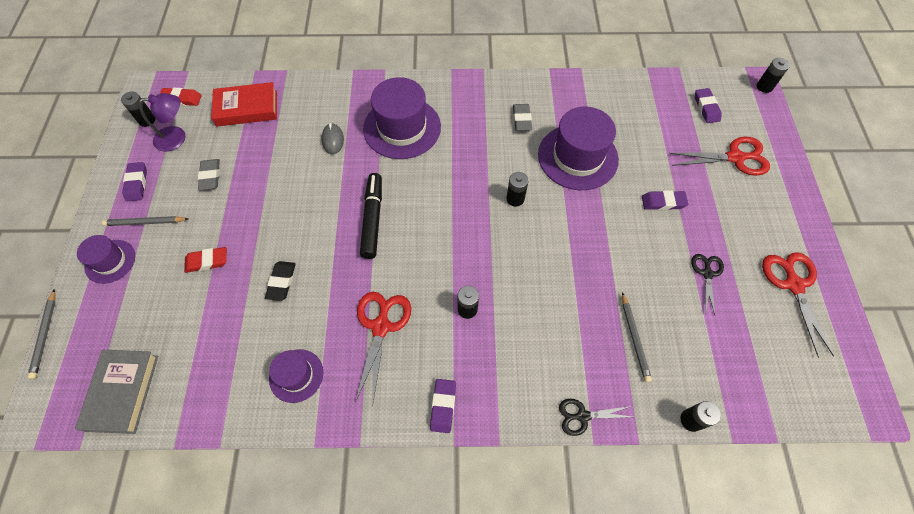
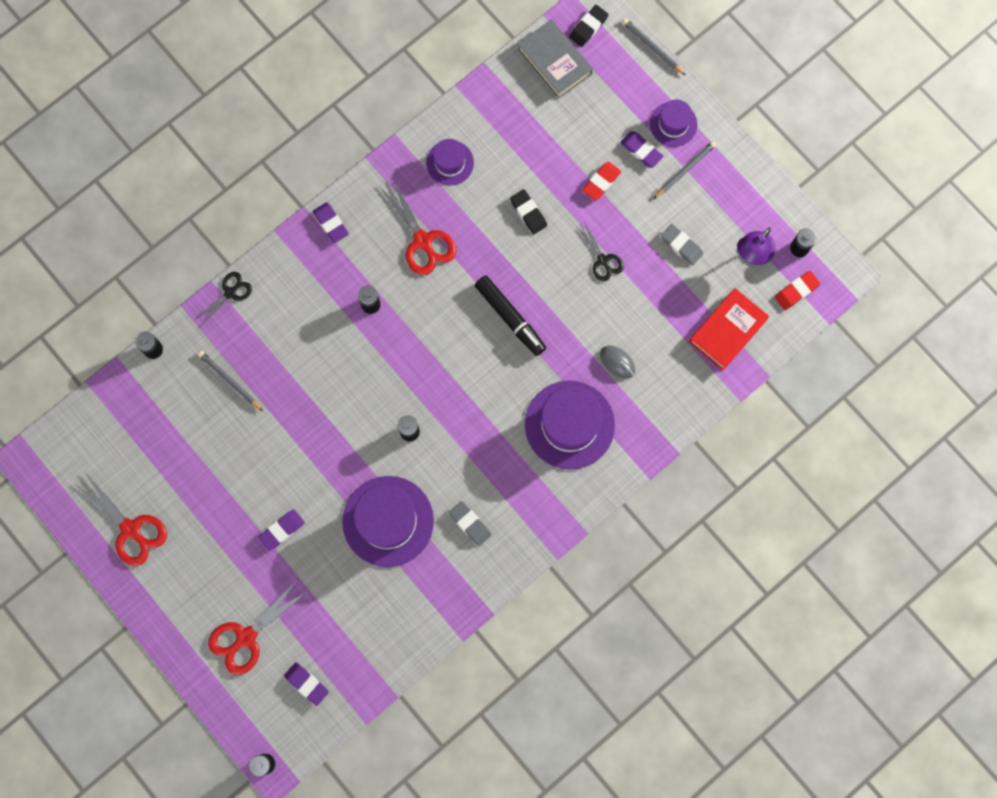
camera: 140 degrees right, 15 degrees up
(63, 399) = (588, 27): none -> black eraser
(137, 183) = (732, 191): purple eraser -> purple eraser (641, 150)
(707, 273) = (205, 485): black scissors -> black scissors (603, 260)

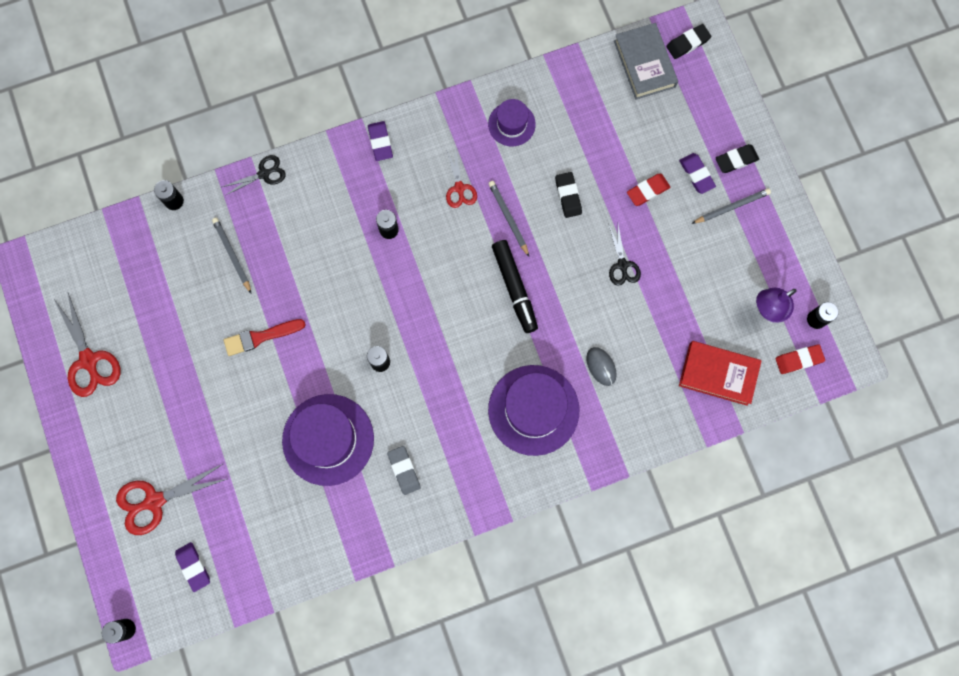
camera: 20 degrees right, 0 degrees up
(282, 530) = (226, 412): purple eraser -> none
(287, 448) = (261, 337): none -> red brush
(423, 241) = (459, 188): red scissors -> red scissors, size x0.61
(652, 47) = (742, 82): grey pencil -> grey pencil (508, 218)
(673, 124) = (736, 160): purple hat -> black eraser
(681, 246) = (702, 277): grey eraser -> none
(727, 330) = (718, 374): red book -> red book turned 45 degrees clockwise

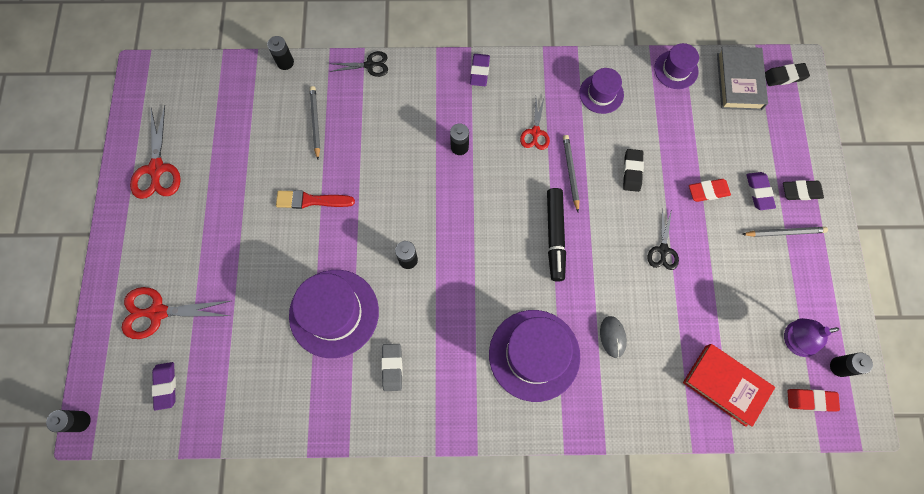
camera: 20 degrees right, 5 degrees down
(578, 72) = (676, 69): none -> purple hat

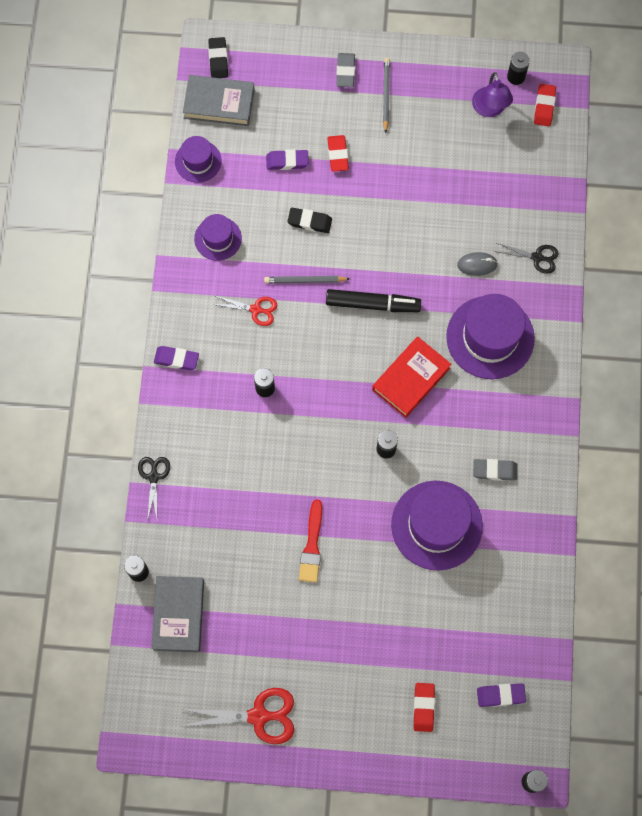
camera: 85 degrees left, 0 degrees up
(157, 312) = (423, 707): red scissors -> red eraser
(247, 97) = (179, 615): none -> grey book
(315, 122) = (219, 539): grey pencil -> none
(663, 250) = (395, 206): black scissors -> black scissors (537, 257)
(725, 385) = (527, 174): red book -> red book (411, 379)
(759, 192) = (342, 109): purple eraser -> purple eraser (287, 161)
(801, 191) = (345, 72): black eraser -> grey eraser

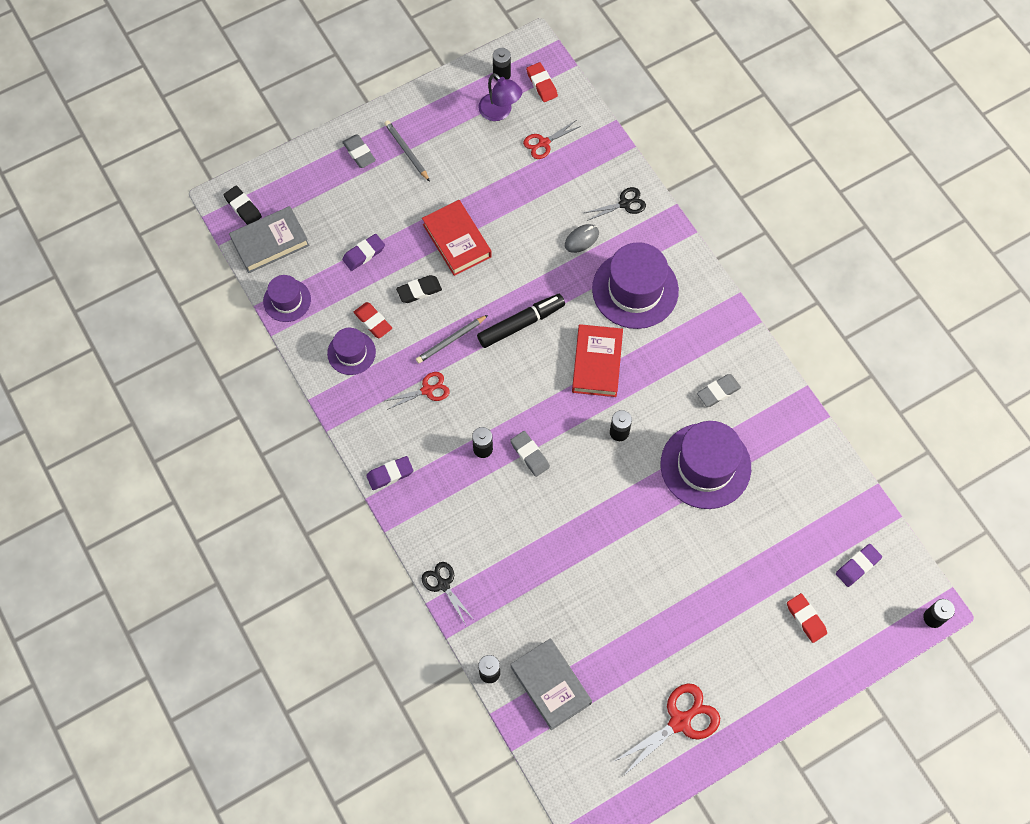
camera: 35 degrees left, 5 degrees down
(299, 418) = (529, 455): none -> grey eraser
(312, 545) = (618, 551): red brush -> none
(338, 155) = (402, 223): red eraser -> red eraser (373, 321)
(371, 199) = (457, 240): none -> red book
(507, 160) = (543, 143): none -> red scissors

